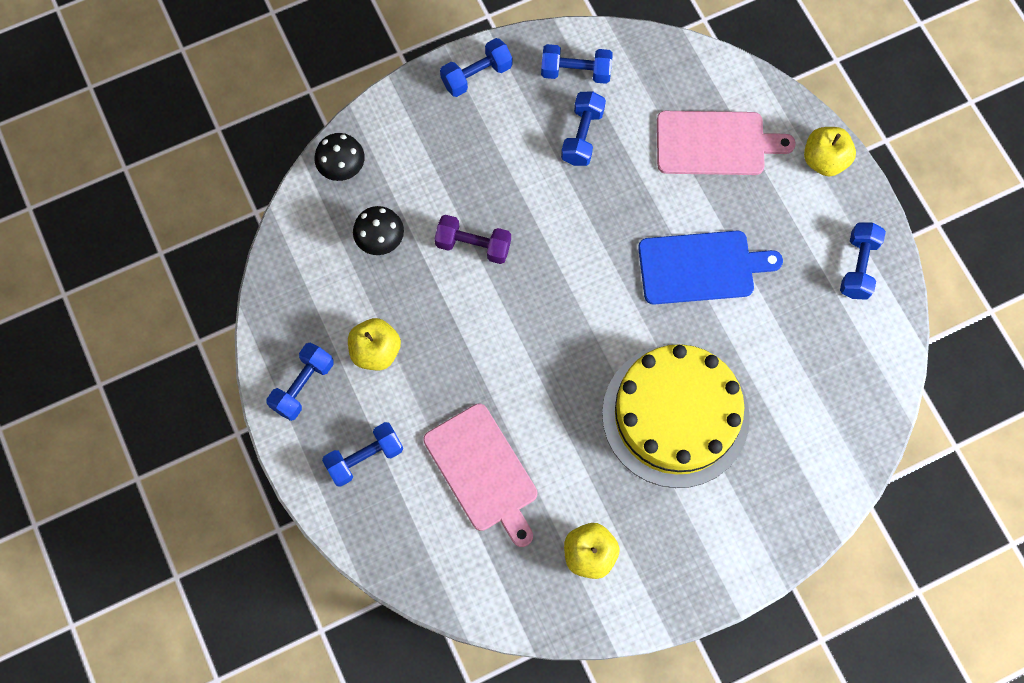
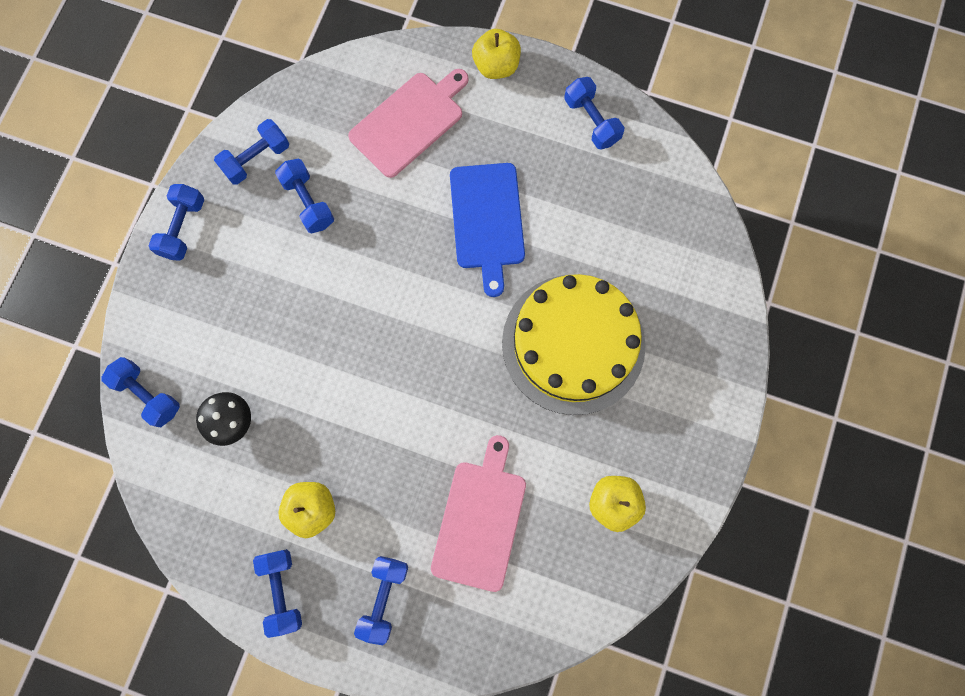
camera: 45 degrees left, 5 degrees up
(343, 169) = (148, 395): black mushroom -> blue dumbbell
(473, 245) = (307, 358): purple dumbbell -> none
(483, 472) = (480, 519): pink cutting board -> pink cutting board turned 90 degrees counterclockwise
(701, 267) = (487, 220): blue cutting board -> blue cutting board turned 135 degrees clockwise

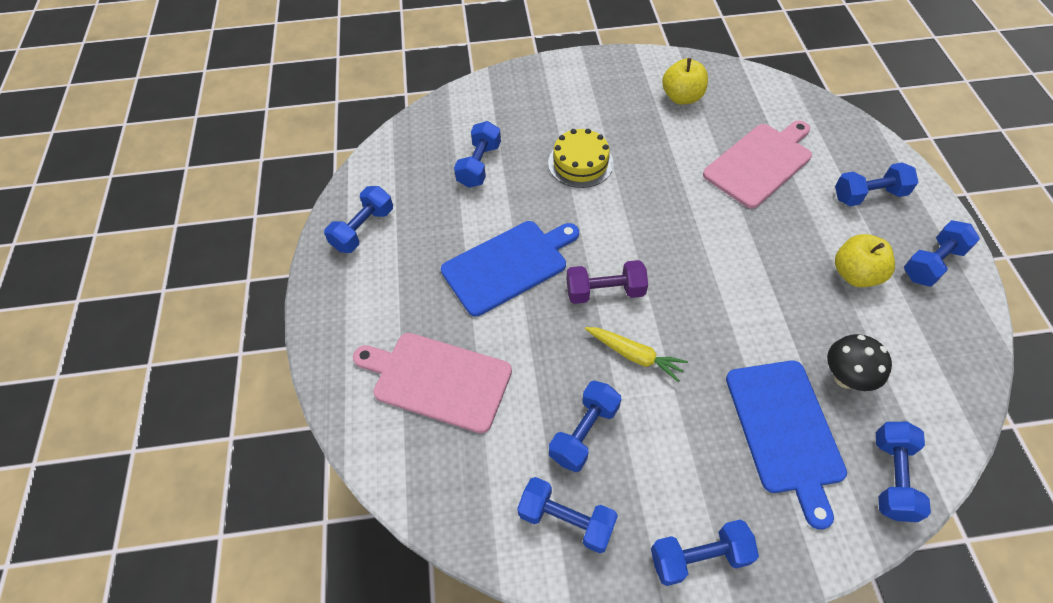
camera: 115 degrees left, 20 degrees down
(224, 344) = (785, 430): none -> blue cutting board
(346, 273) = (635, 355): none -> yellow carrot
(417, 284) = (605, 292): none -> purple dumbbell
(480, 519) = (760, 163): pink cutting board -> pink cutting board turned 150 degrees clockwise
(496, 66) = (334, 330): yellow apple -> none
(573, 344) = (580, 163): yellow cake -> yellow cake, size x0.50
(619, 249) = (479, 165): none -> blue dumbbell

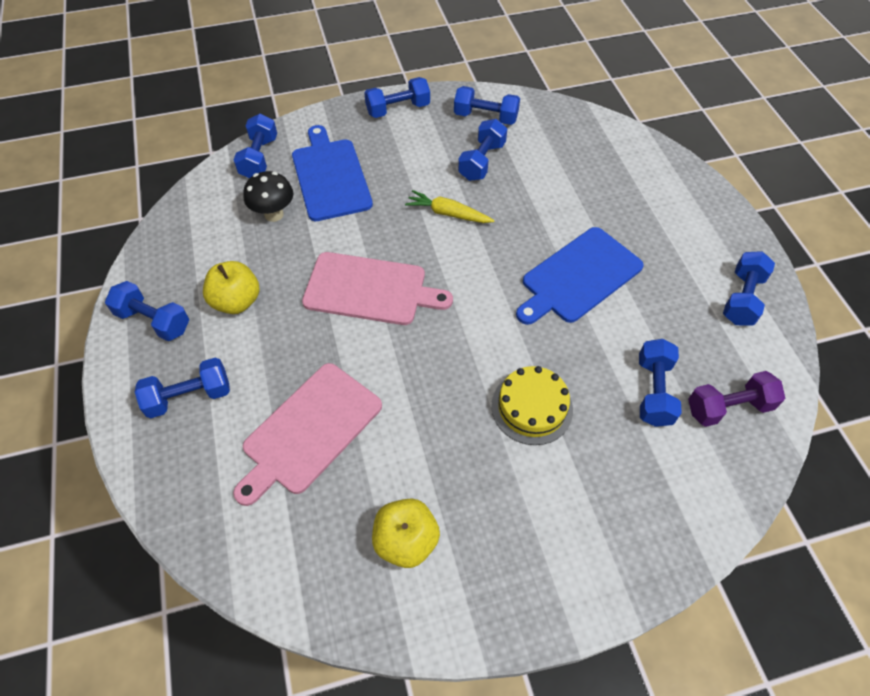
camera: 170 degrees right, 0 degrees up
(437, 380) = (605, 182): pink cutting board -> pink cutting board (370, 289)
(605, 292) = (480, 262): purple dumbbell -> purple dumbbell (728, 407)
(932, 263) = (154, 321): blue dumbbell -> blue dumbbell turned 75 degrees clockwise

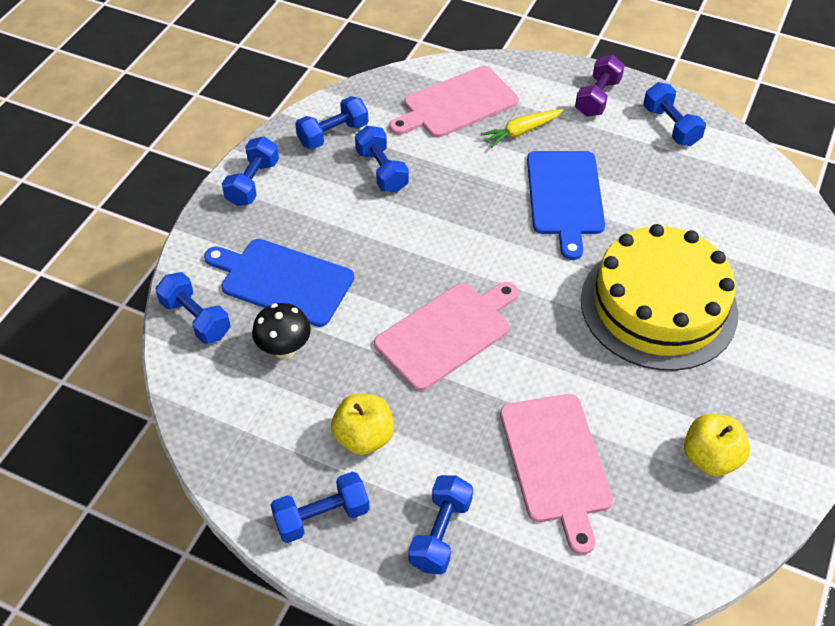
camera: 50 degrees left, 5 degrees down
(448, 213) = (417, 230): yellow carrot -> yellow carrot (521, 132)
(532, 407) = (658, 306): yellow cake -> yellow cake, size x2.00
(595, 158) = (456, 104): none -> pink cutting board
(653, 391) = (704, 229): blue dumbbell -> none
(728, 407) = (751, 200): purple dumbbell -> purple dumbbell (597, 98)

